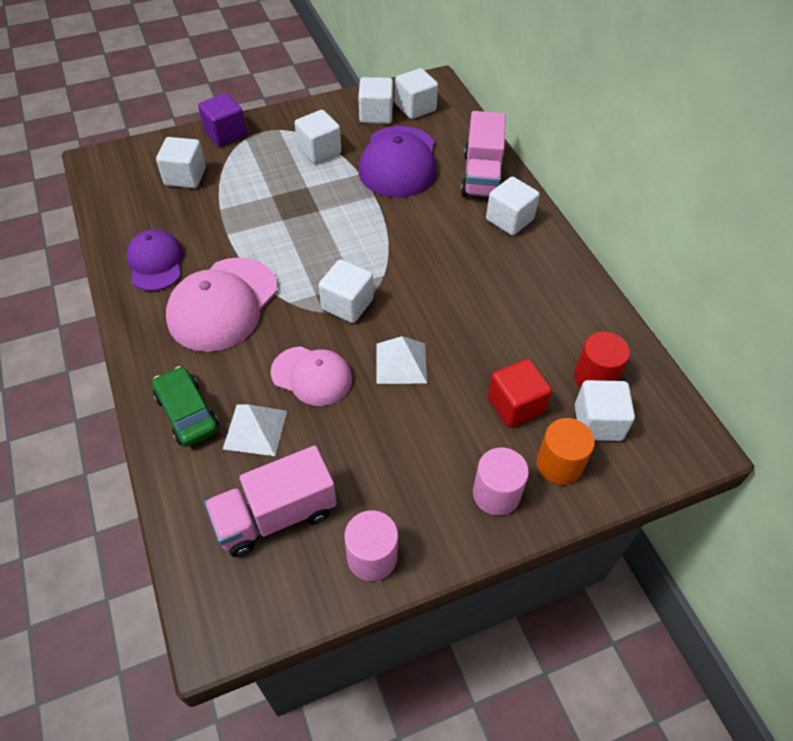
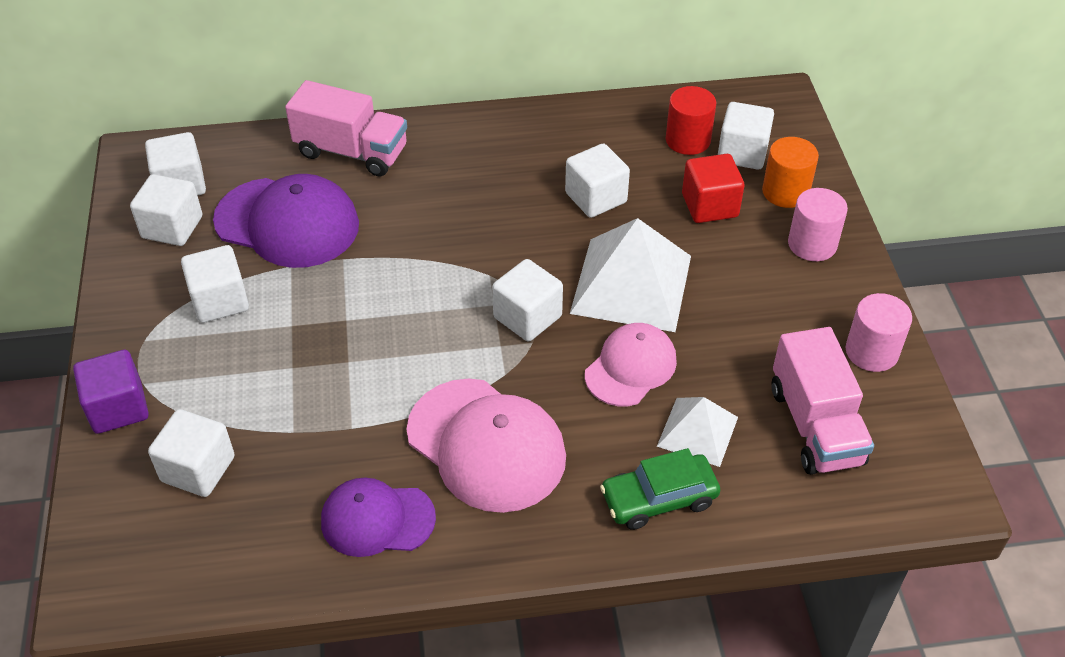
camera: 75 degrees left, 5 degrees down
(401, 363) = (631, 284): white pyramid -> white pyramid, size x1.78
(509, 220) = (440, 146): white cube -> white cube (596, 198)

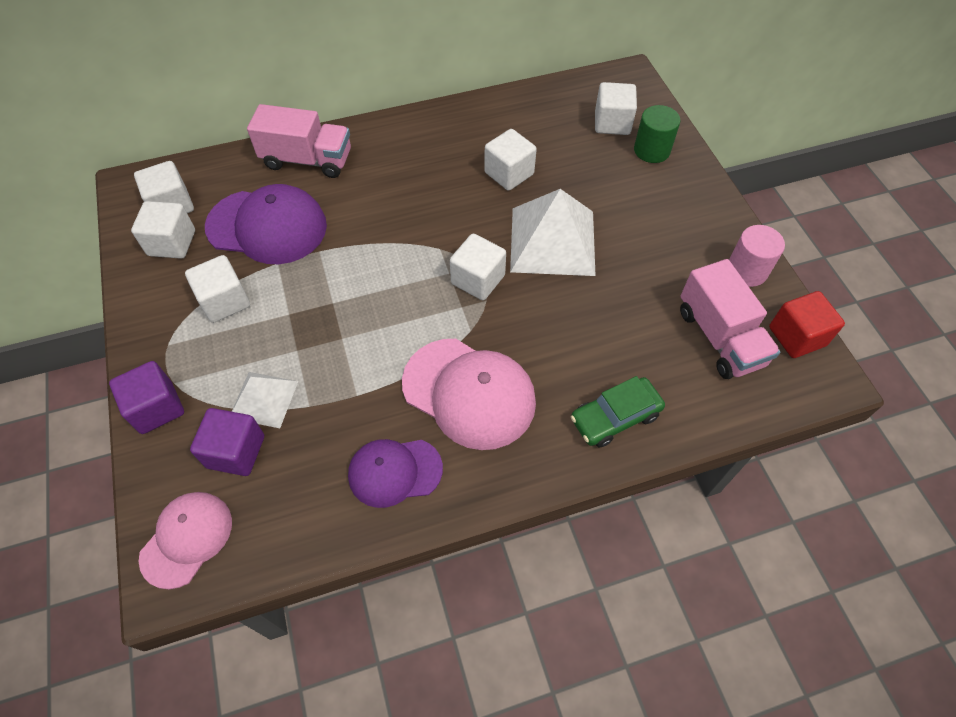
camera: 10 degrees left, 10 degrees up
(198, 469) = (236, 451): white cube -> purple cube
(630, 367) = (568, 310): pink cap -> pink cap (187, 539)
(688, 140) = (568, 118): red cylinder -> none
(697, 431) = (632, 356): white pyramid -> white pyramid (264, 399)
(709, 205) = (597, 169): red cube -> red cube (796, 336)
(785, 192) = (652, 150): orange cylinder -> green cylinder
(812, 244) = (681, 189): pink cylinder -> none

